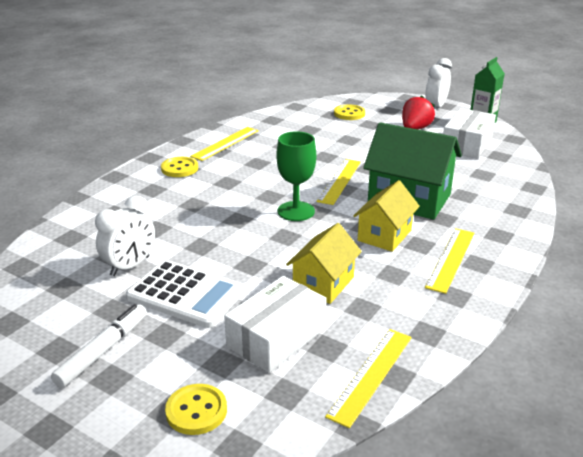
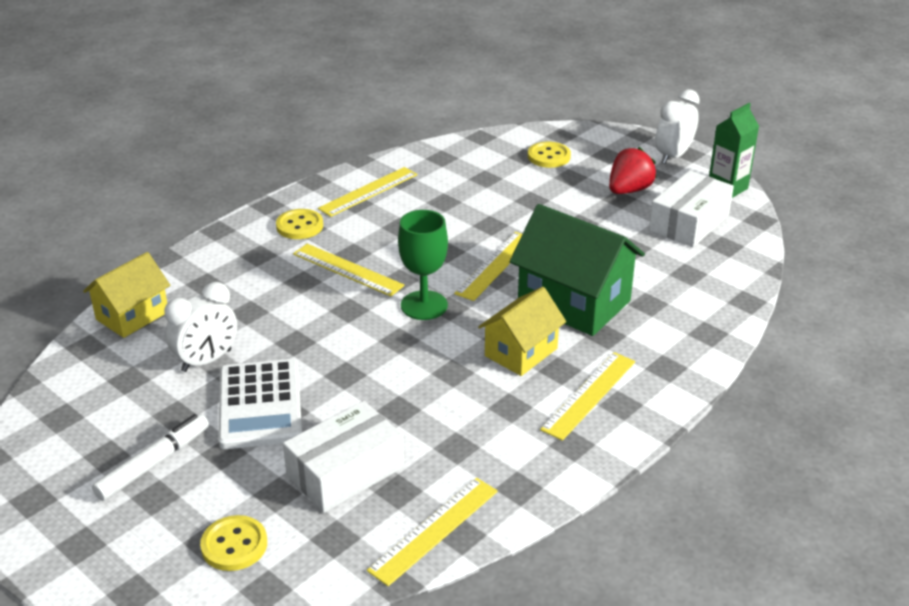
camera: 10 degrees right, 5 degrees up
(186, 294) = (260, 405): white calculator -> white calculator turned 45 degrees clockwise
(227, 193) = (347, 270): none -> yellow ruler
(323, 284) = (422, 410): yellow house -> yellow house (132, 316)

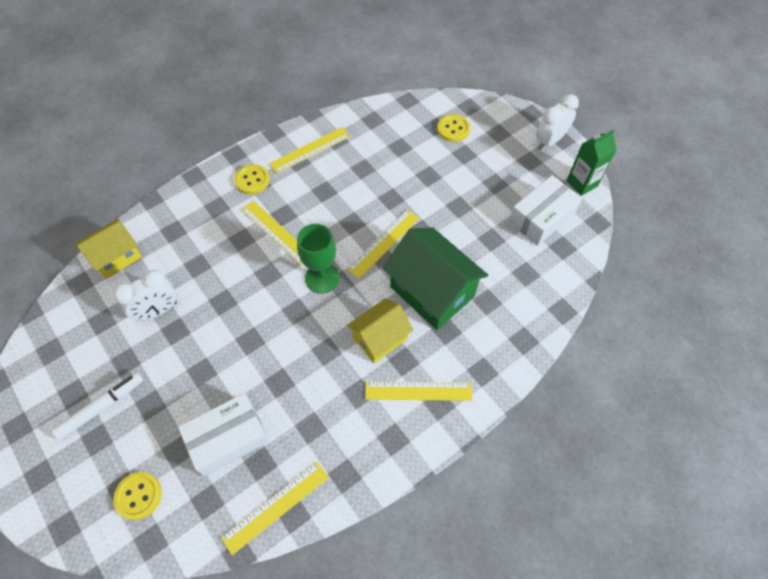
camera: 10 degrees right, 25 degrees up
(260, 405) = (185, 362): white calculator -> none
(589, 395) = (418, 391): yellow ruler -> yellow ruler turned 45 degrees clockwise
(629, 190) = (505, 175): red strawberry -> none

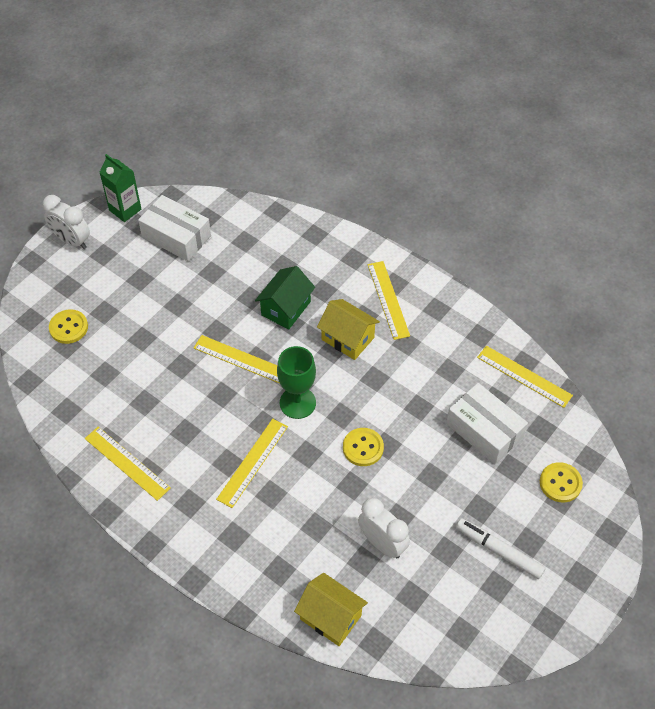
camera: 105 degrees left, 5 degrees down
(252, 180) = (186, 510): yellow button -> yellow button (363, 448)
(432, 292) = (286, 308): green house -> green house, size x0.62

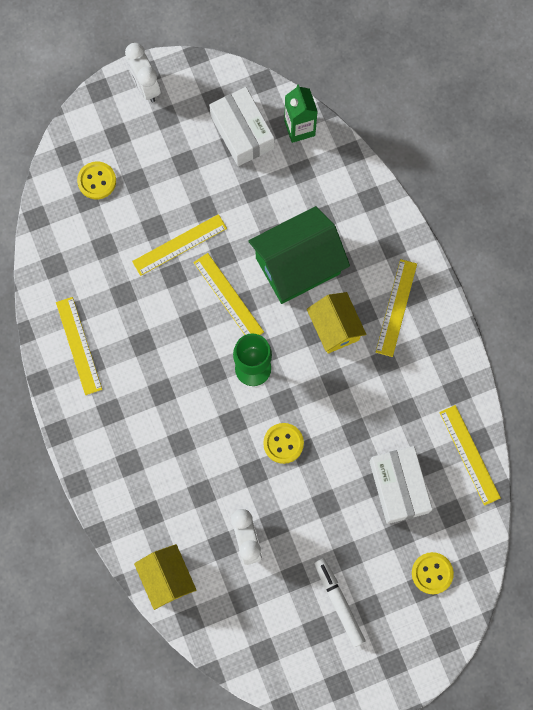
camera: 30 degrees right, 20 degrees up
(125, 210) = (211, 76): green carton -> green carton (299, 128)
(253, 462) = (182, 404): yellow ruler -> yellow ruler (179, 245)
(286, 308) = (298, 266): green house -> green house, size x1.61

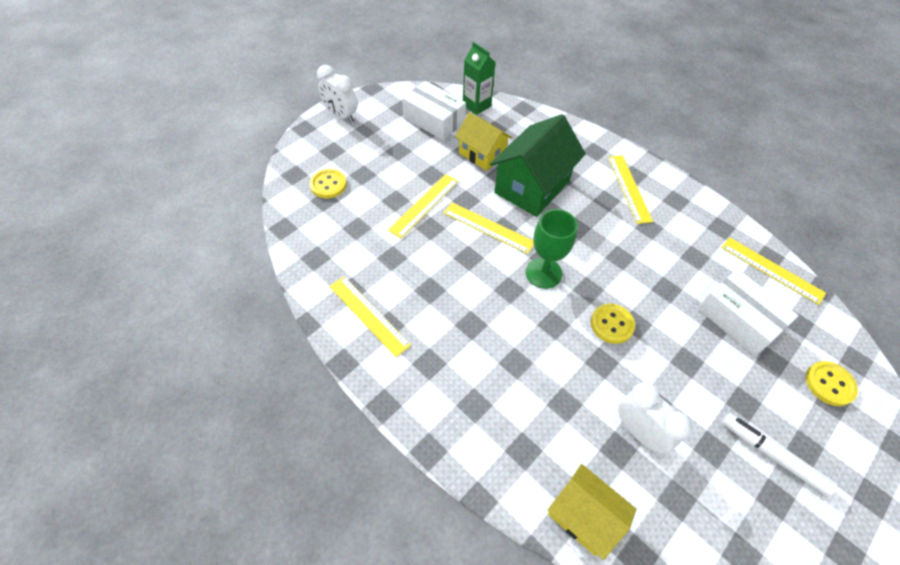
camera: 25 degrees left, 20 degrees down
(335, 328) = (592, 218): yellow house -> yellow house (482, 154)

